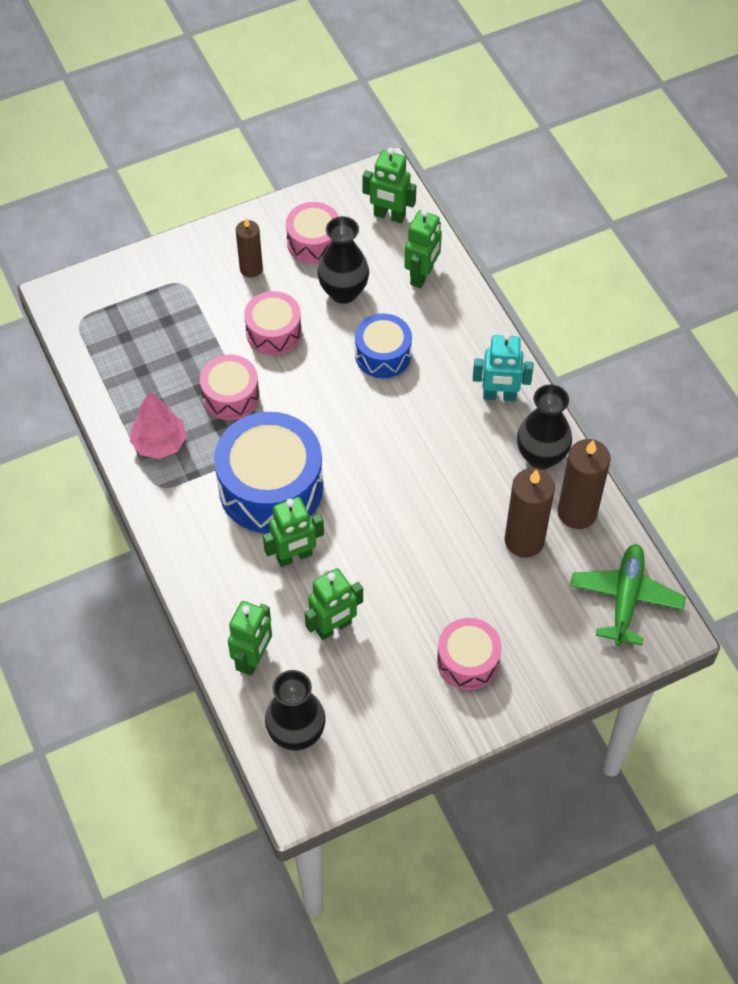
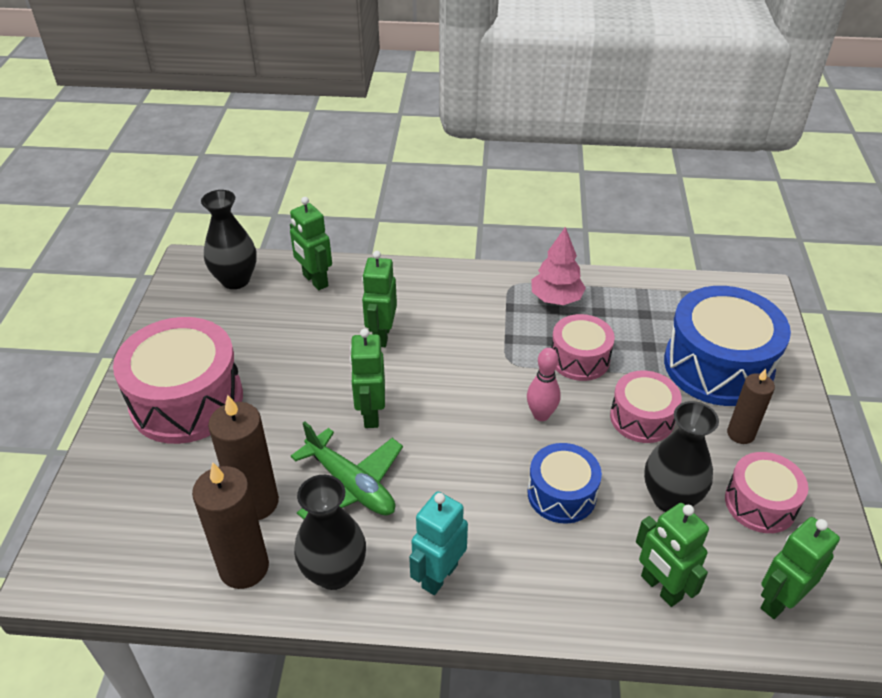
camera: 120 degrees right, 15 degrees down
(271, 487) = (461, 347): blue drum -> blue drum (718, 366)
(313, 397) = (541, 415): none -> pink bowling pin
(334, 627) = (297, 332): green robot -> green robot (370, 414)
(468, 661) = (187, 400): pink drum -> pink drum, size x1.78
(625, 598) = (119, 554): green plane -> green plane (351, 485)

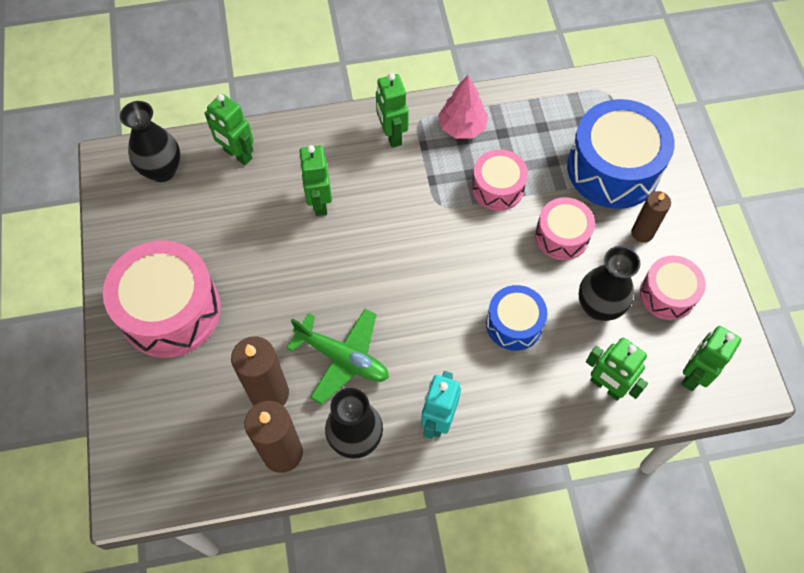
camera: 15 degrees left, 20 degrees up
(370, 414) = (336, 286): green robot -> green robot (392, 135)
(541, 415) = (479, 253): pink bowling pin -> none

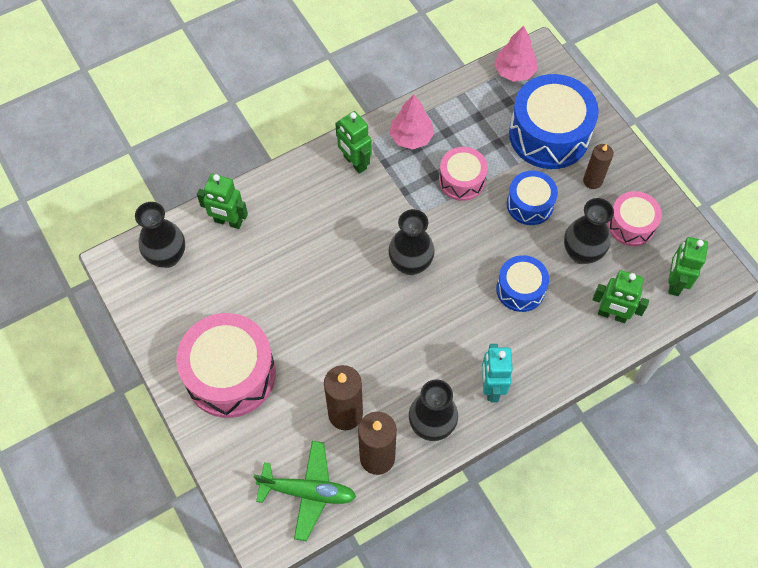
camera: 20 degrees left, 0 degrees up
(319, 202) = (317, 240): green robot -> none
(342, 358) = (393, 364): green plane -> green plane (308, 492)
(406, 258) = (410, 264): none -> black vase
(561, 236) = (530, 204): pink drum -> blue drum
(601, 92) = (514, 72): none -> pink tree

